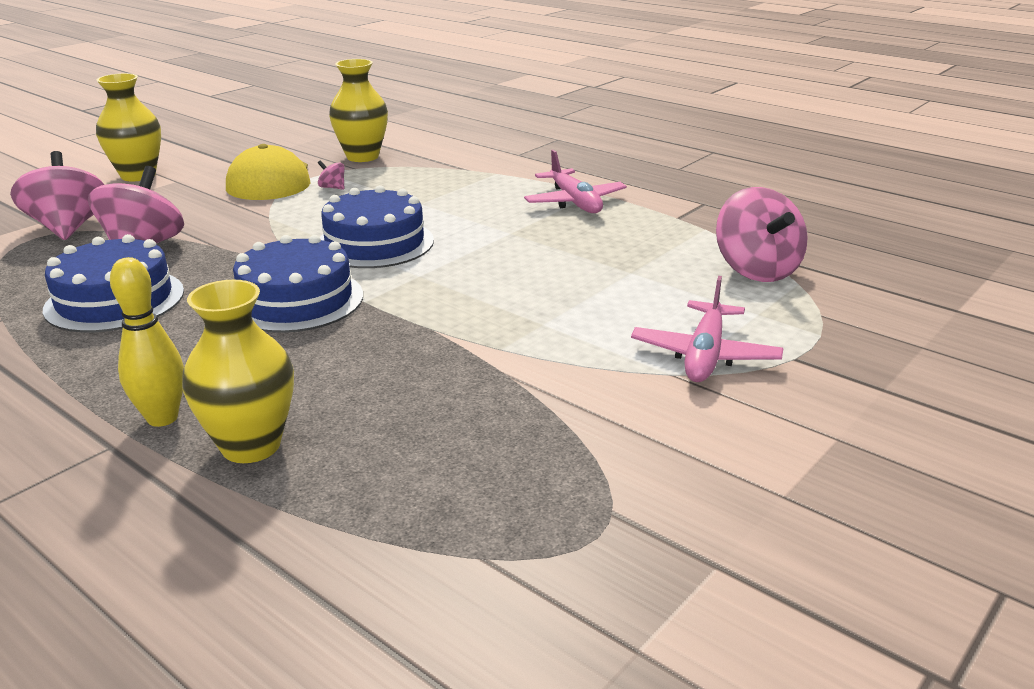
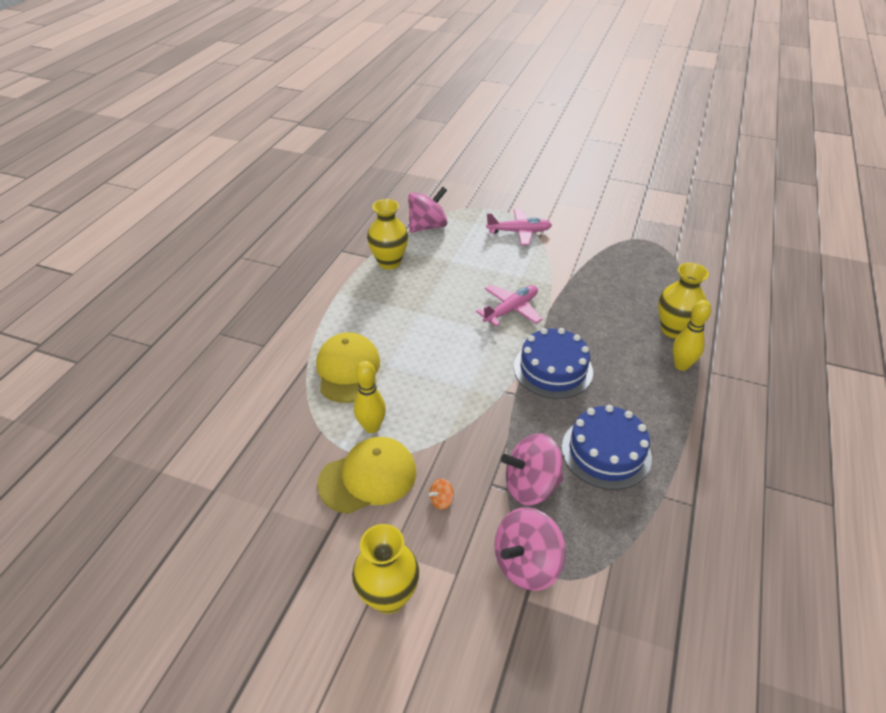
camera: 110 degrees left, 15 degrees up
(195, 205) = (441, 500): none -> orange spinning top
(332, 187) = (371, 427): pink spinning top -> yellow bowling pin
(362, 157) = (290, 438): yellow vase -> yellow vase (389, 262)
(374, 243) = (462, 365): blue cake -> none
(434, 185) = (348, 370): none -> yellow cap
(575, 202) = (357, 298): pink plane -> pink plane (511, 310)

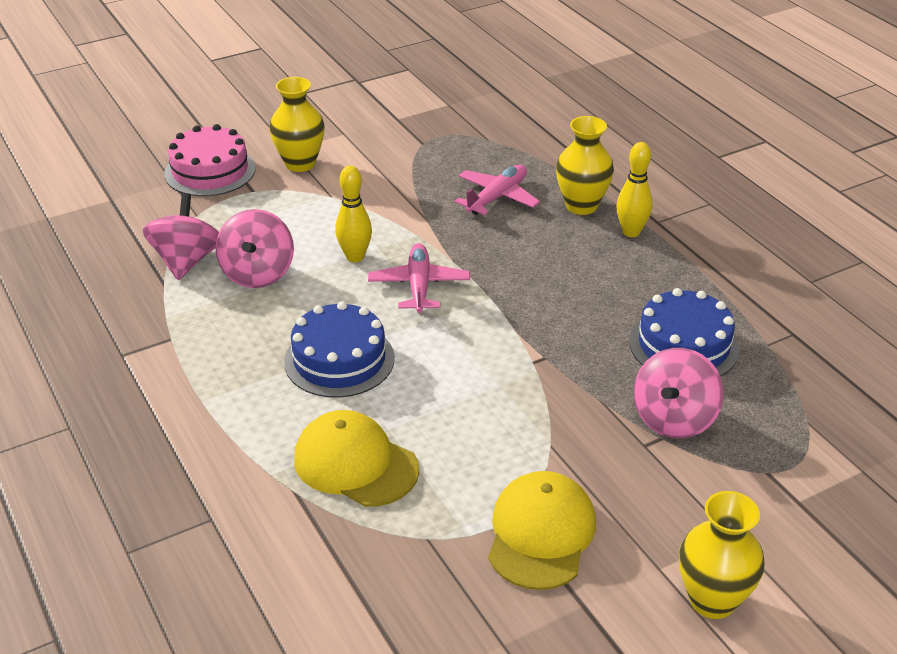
camera: 50 degrees left, 5 degrees down
(371, 427) = (470, 492): yellow bowling pin -> yellow bowling pin (355, 257)
(389, 262) = (208, 328): yellow vase -> yellow vase (300, 163)
(441, 500) = (629, 493): orange spinning top -> none
(502, 191) = (210, 171): none -> pink cake
(519, 232) = (301, 204): pink plane -> pink plane (497, 197)
(526, 564) = (761, 477): pink spinning top -> pink spinning top (258, 273)
(553, 369) = (541, 311): blue cake -> blue cake (339, 360)

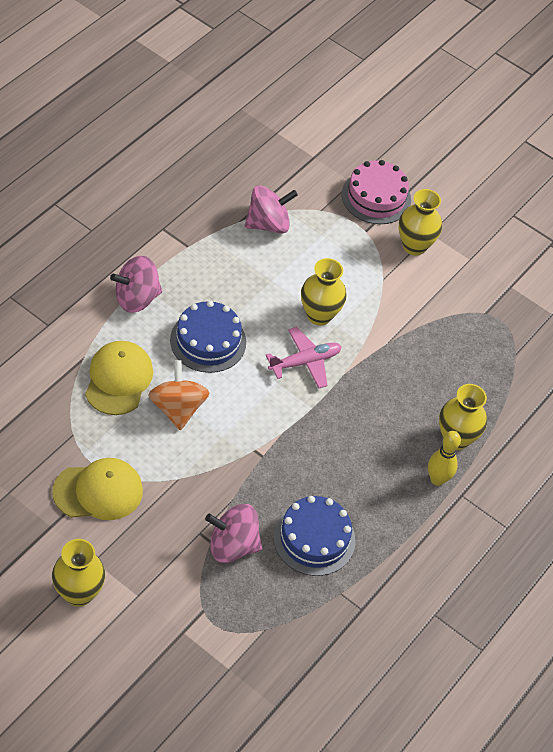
camera: 60 degrees right, 15 degrees up
(258, 273) = (274, 267): pink spinning top -> pink spinning top (136, 298)
(355, 257) = (319, 315): yellow bowling pin -> yellow vase
(434, 416) = (177, 408): none -> orange spinning top
(497, 197) = (437, 381): pink plane -> none

